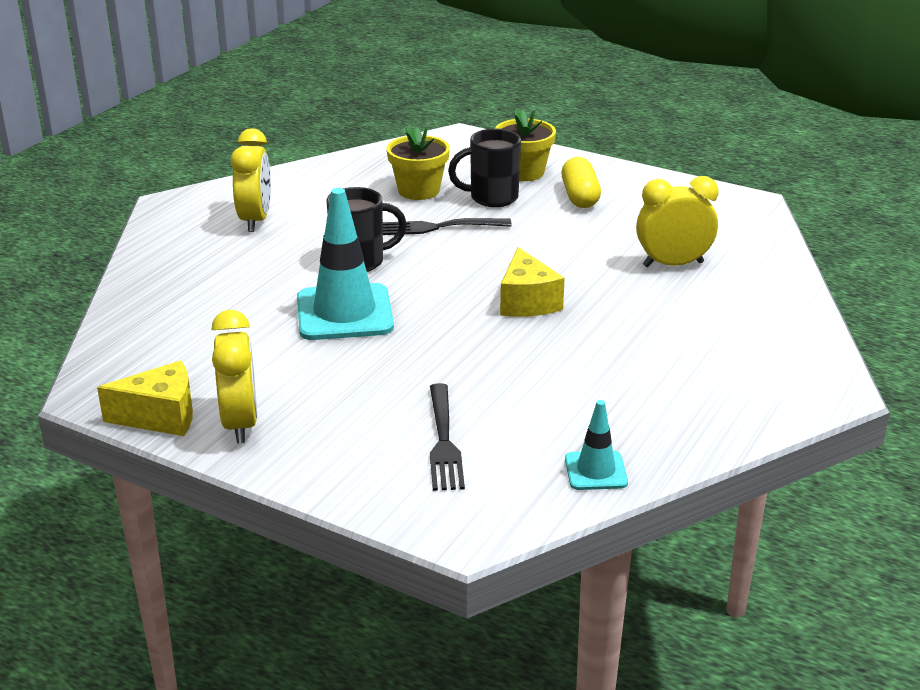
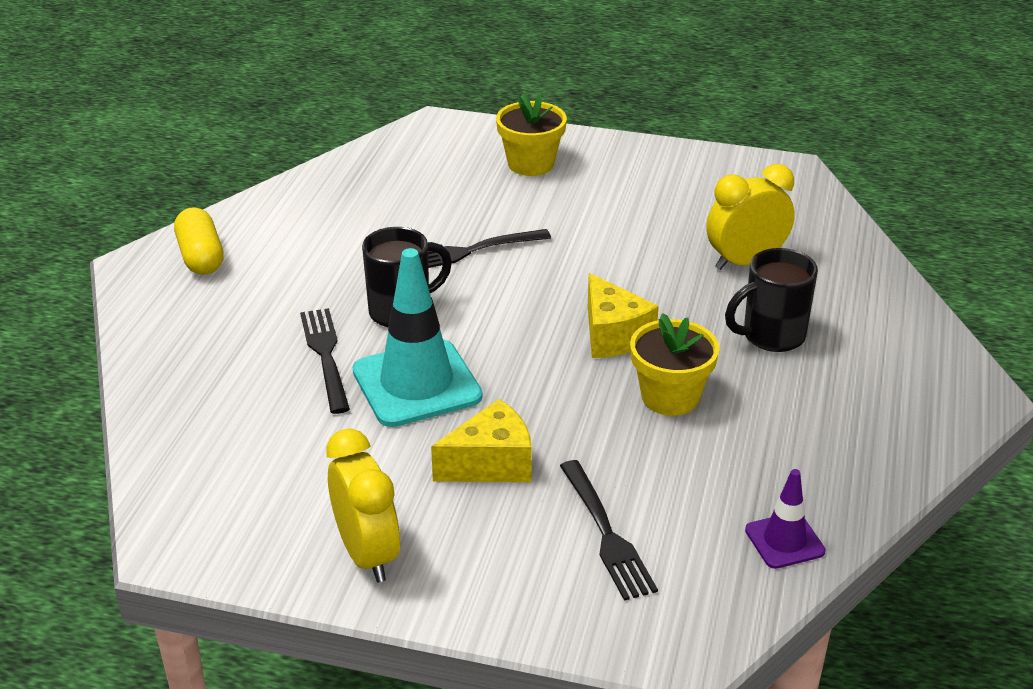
camera: 15 degrees left, 5 degrees up
(161, 416) = (269, 562): yellow cheese -> yellow cheese (491, 464)
(255, 220) = (252, 273): yellow clock -> none
(282, 284) = (325, 356): none -> black fork
(418, 190) = (424, 205): yellow flower pot -> yellow flower pot (670, 397)
(491, 198) = (511, 203): black mug -> black mug (771, 336)
(580, 196) = (607, 188): yellow capsule -> yellow capsule (201, 257)
(595, 471) = (784, 541): turquoise traffic cone -> purple traffic cone

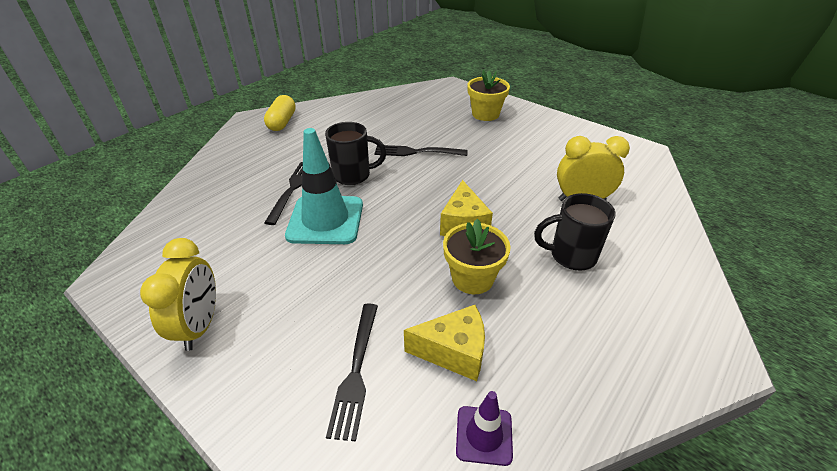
camera: 25 degrees right, 5 degrees up
(491, 464) = (324, 287): yellow cheese -> yellow cheese (454, 352)

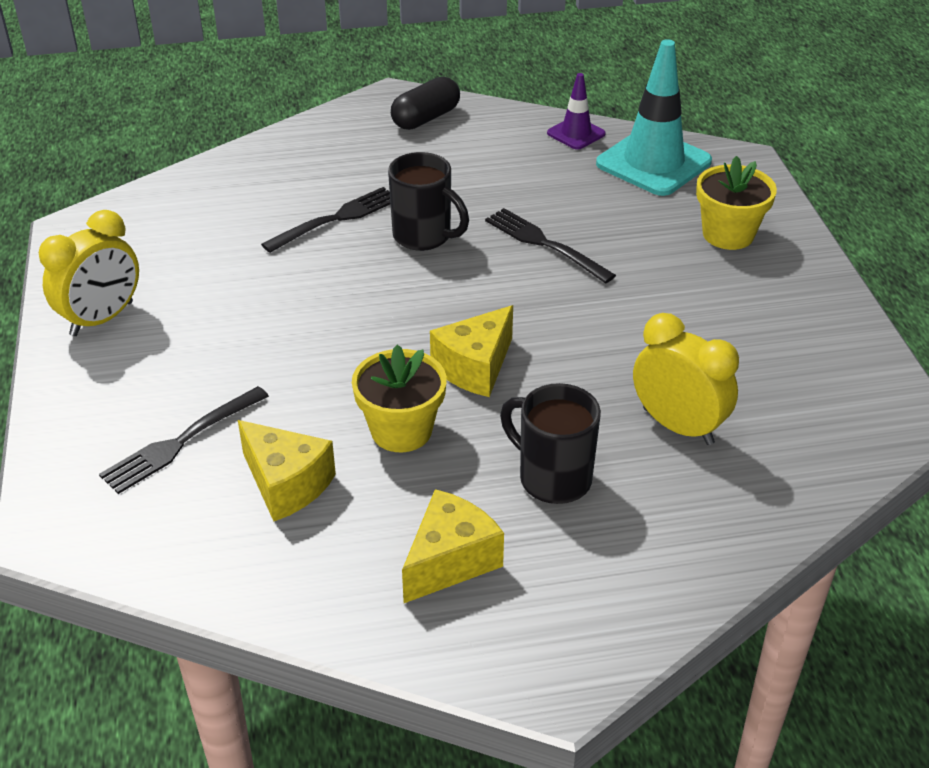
camera: 40 degrees right, 0 degrees up
(282, 122) = (426, 118): yellow capsule -> black capsule
(325, 220) = (328, 276): turquoise traffic cone -> turquoise traffic cone (653, 163)
(484, 435) = (222, 564): purple traffic cone -> purple traffic cone (576, 133)
(590, 332) = (450, 561): none -> yellow cheese

